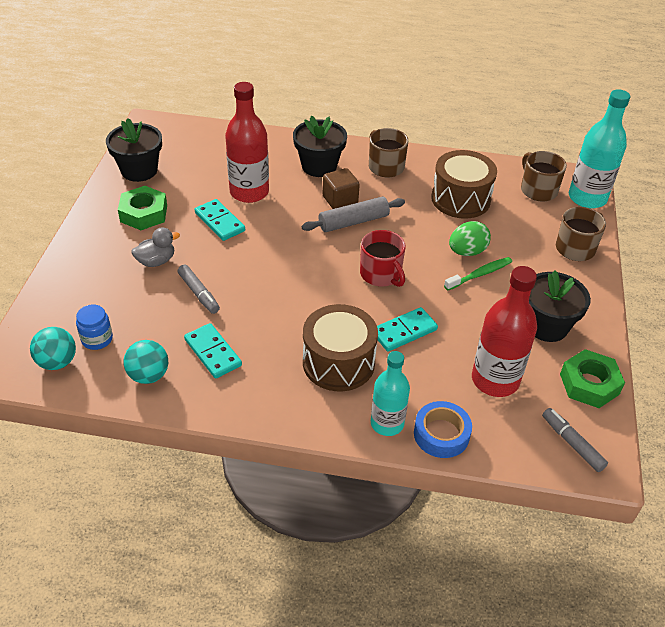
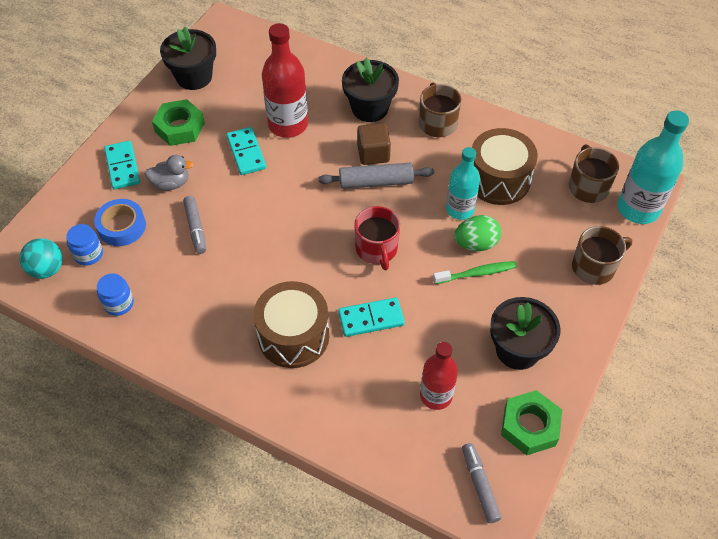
camera: 20 degrees right, 10 degrees up
(148, 375) = (118, 303): turquoise ball -> blue jar
(212, 353) = (183, 295): turquoise domino -> turquoise domino (122, 167)
(387, 423) = (311, 412): turquoise bottle -> turquoise bottle (460, 209)
(441, 434) = (356, 438): blue tape -> blue tape (122, 226)
(495, 380) = (436, 395): red bottle -> red bottle, size x0.66

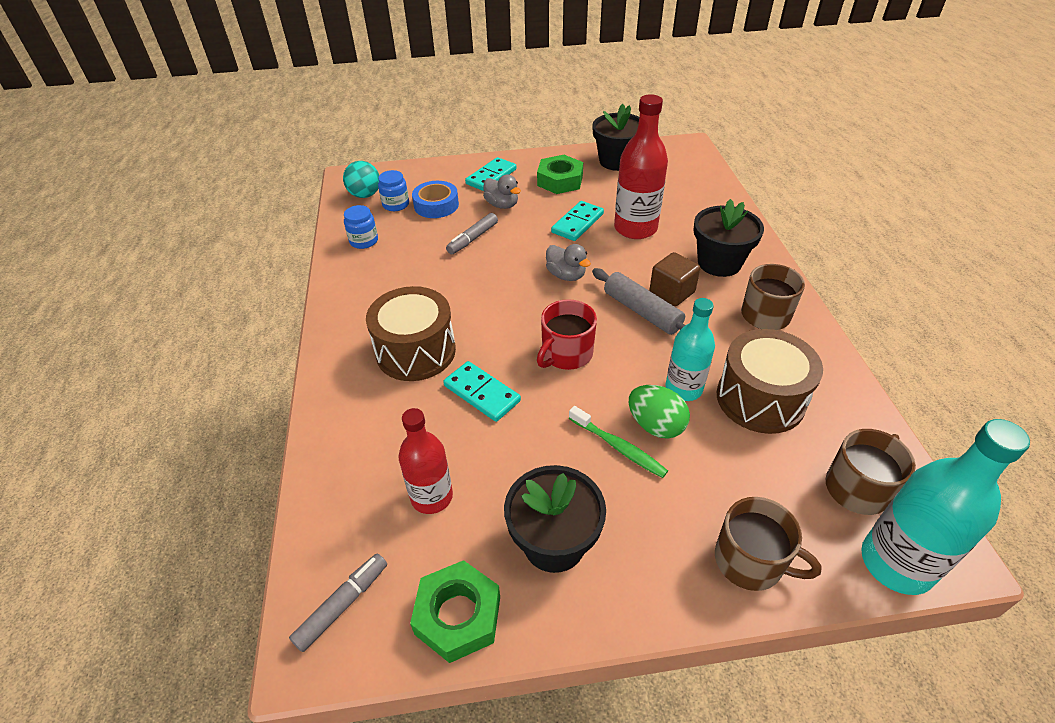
camera: 55 degrees right, 10 degrees down
(298, 198) = (566, 275): none -> grey duck

